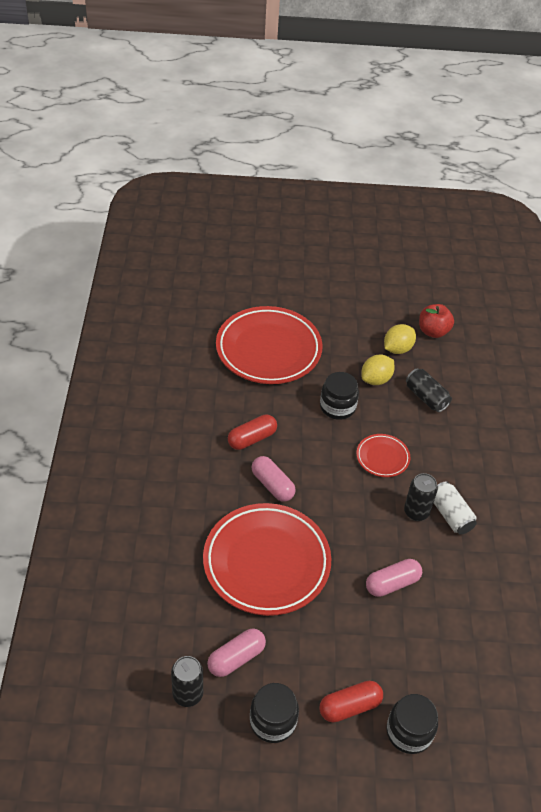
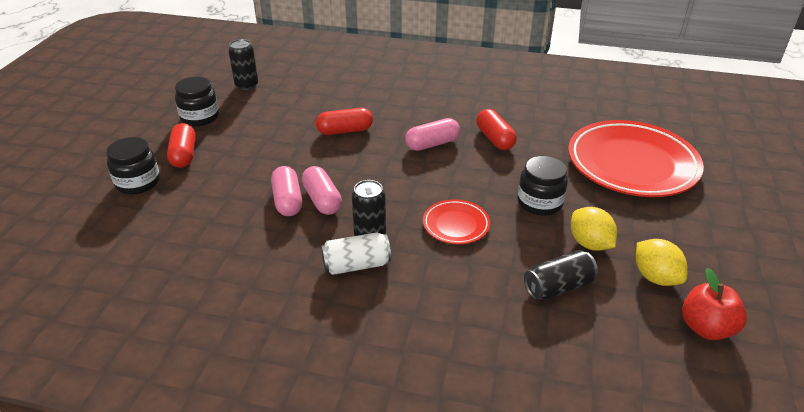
camera: 105 degrees right, 10 degrees down
(236, 658) = (262, 107): pink capsule -> pink capsule (322, 200)
(266, 562) = (345, 131): red plate -> red capsule

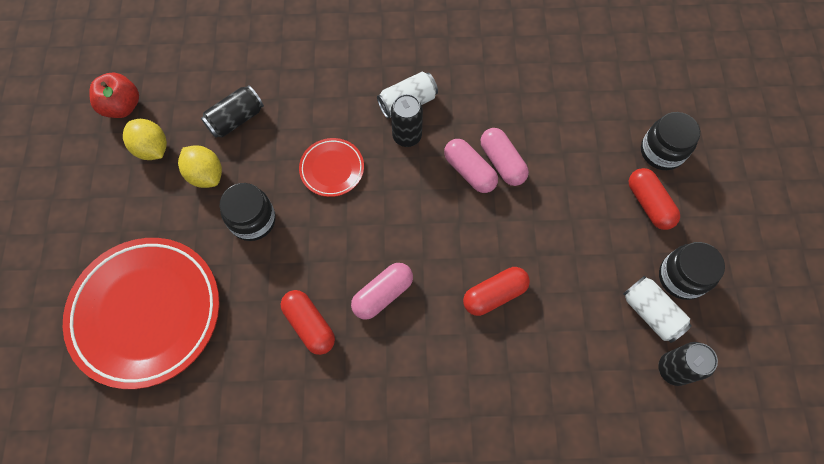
camera: 165 degrees right, 30 degrees up
(238, 107) = (651, 312): none -> white can

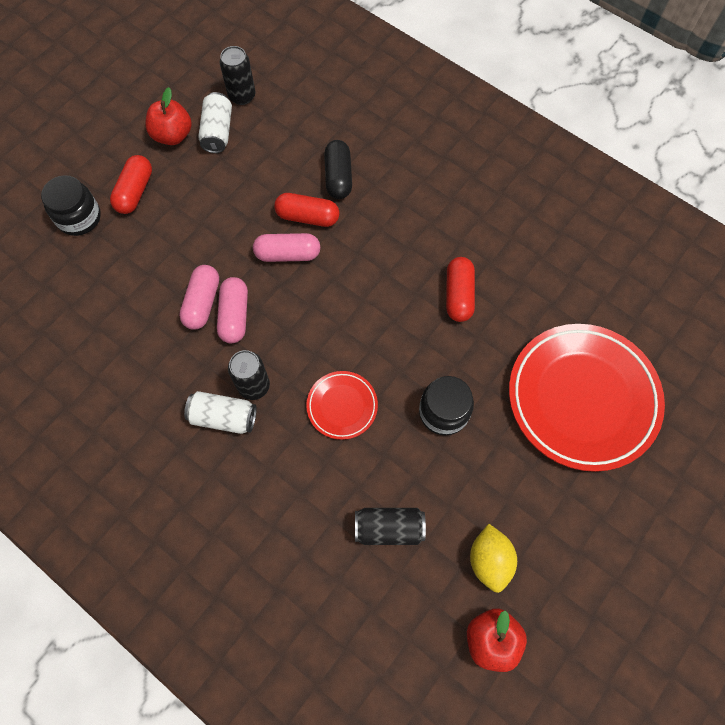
camera: 140 degrees left, 0 degrees up
(206, 175) = (456, 489): yellow lemon -> none
(383, 294) = (387, 276): pink capsule -> pink capsule (288, 254)
(506, 355) = (338, 177): none -> black capsule
(681, 277) = (173, 135): black jar -> red apple

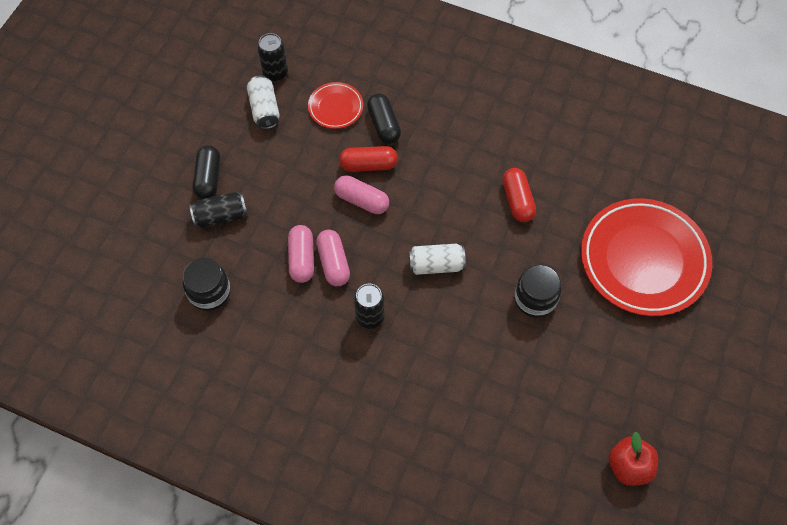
camera: 15 degrees left, 5 degrees down
(79, 217) = (166, 212): black jar -> black jar (209, 292)
(135, 192) = (209, 178): red capsule -> black capsule
(173, 135) = (225, 121): red apple -> none
(223, 417) = (353, 349): white can -> white can (436, 265)
(288, 254) = (362, 200): pink capsule -> pink capsule turned 45 degrees clockwise
(342, 406) = (450, 315): red plate -> red plate (335, 107)
(389, 528) = (520, 402): black can -> black can (221, 216)
(489, 560) = (608, 406): yellow lemon -> none

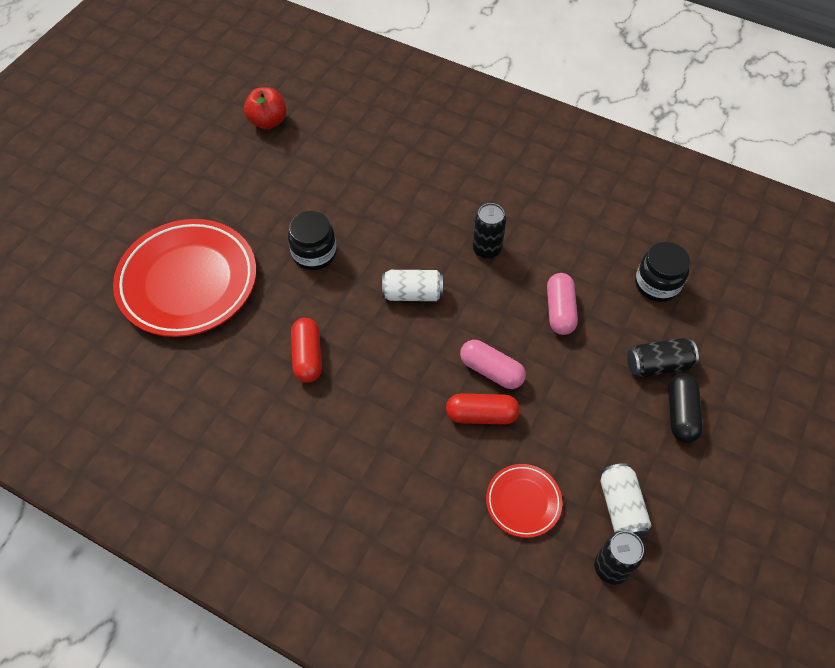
camera: 175 degrees left, 5 degrees down
(333, 263) = (524, 304): pink capsule -> none
(383, 125) = (459, 470): black capsule -> none

